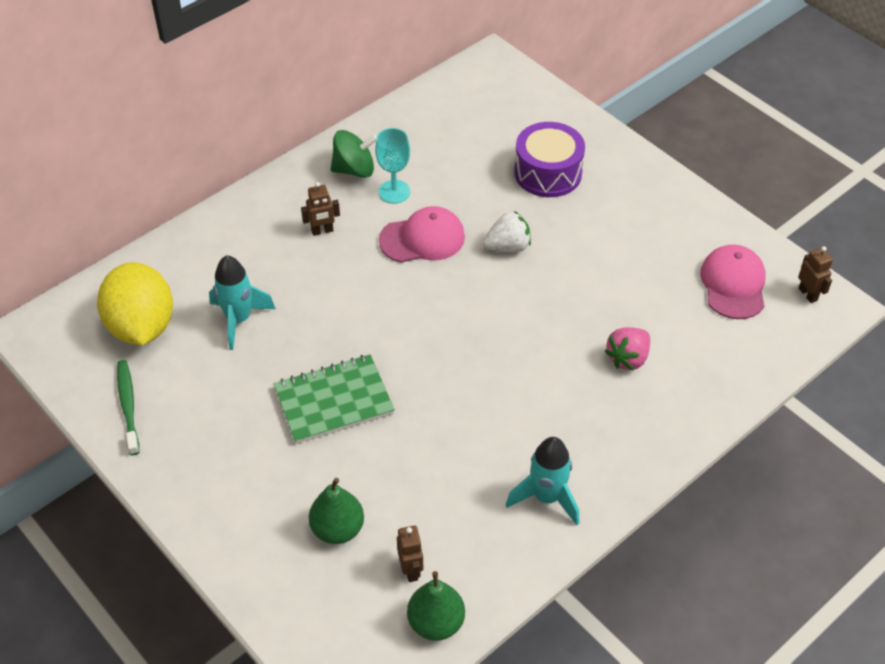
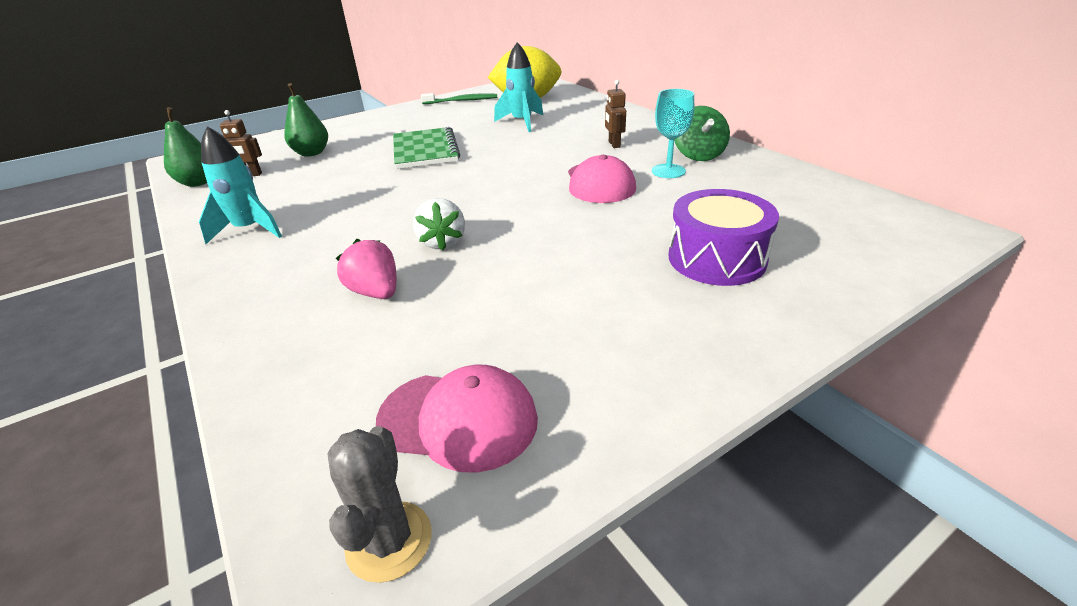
camera: 100 degrees right, 15 degrees down
(508, 247) = (581, 225): white strawberry -> white strawberry (442, 242)
(808, 294) = (389, 541): brown robot -> grey cactus

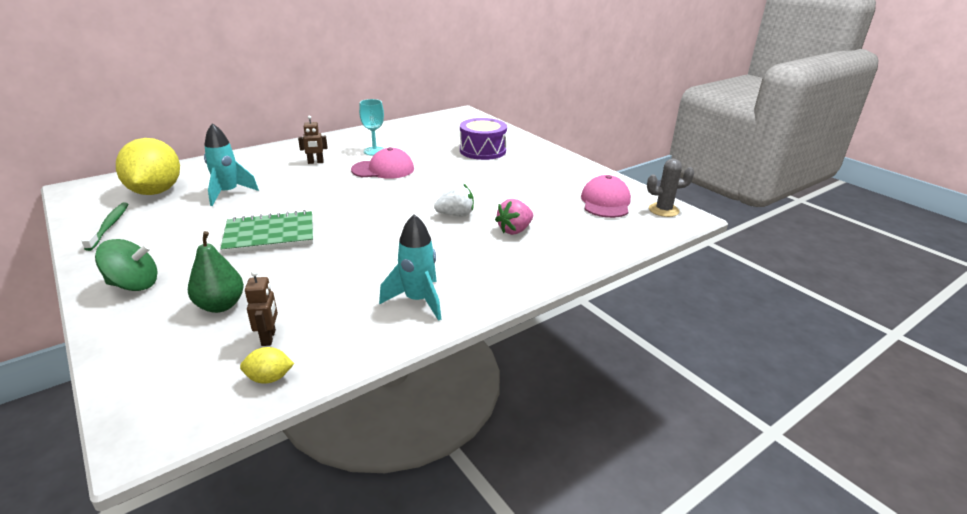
camera: 95 degrees left, 5 degrees down
(198, 182) = (269, 378): green pear -> yellow lemon
(698, 155) = (353, 142): green spinning top -> green spinning top (134, 285)

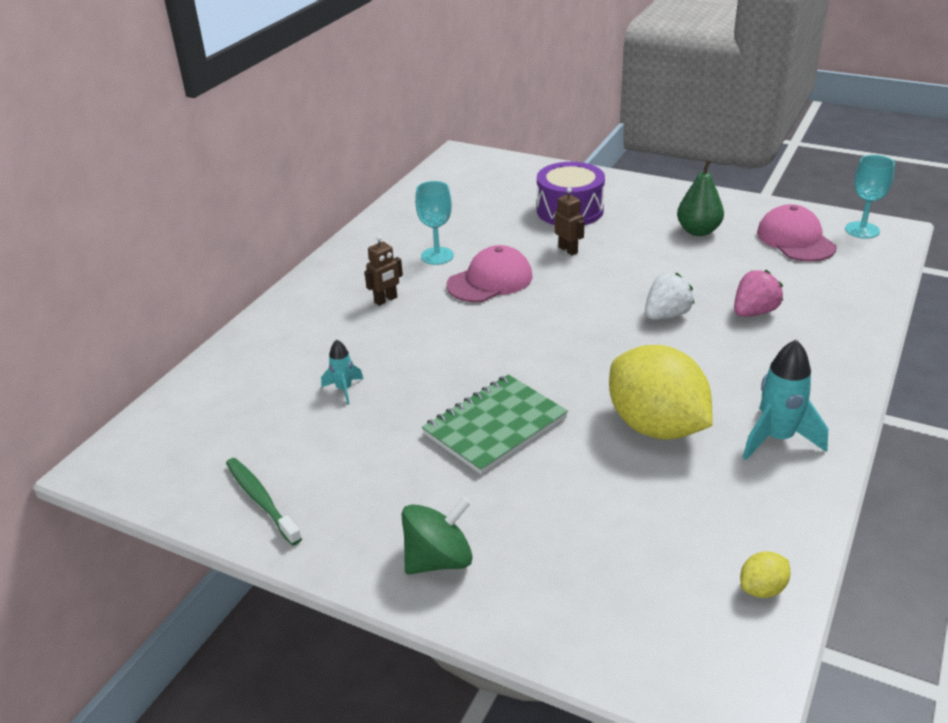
camera: 25 degrees left, 5 degrees up
(156, 191) = (236, 425): yellow lemon -> yellow lemon (656, 426)
(220, 305) = (584, 537): green pear -> green pear (698, 231)
(228, 193) = (344, 389): turquoise rocket -> turquoise rocket, size x0.56
(269, 338) = (694, 548): brown robot -> brown robot (568, 250)
(514, 230) = (754, 312): pink strawberry -> pink strawberry turned 150 degrees counterclockwise
(663, 210) = (862, 230): grey cactus -> turquoise goblet

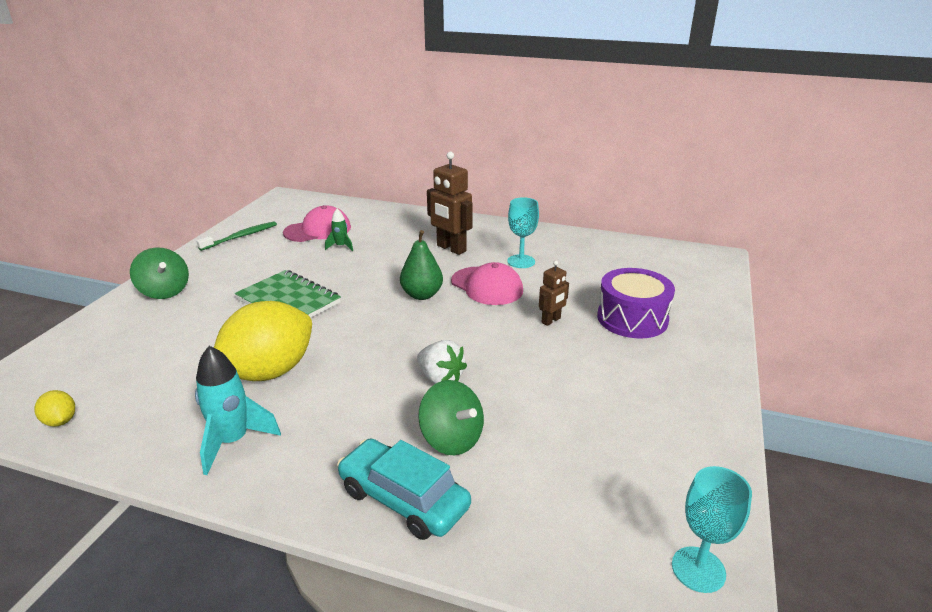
camera: 80 degrees right, 5 degrees down
(344, 389) = (341, 246): turquoise rocket -> green rocket
(386, 300) = (451, 248): brown robot -> brown robot, size x1.78
(698, 231) = (624, 403): green pear -> green pear (422, 295)
(754, 312) = (451, 439): pink strawberry -> green spinning top
(795, 240) = (636, 488): pink cap -> pink cap (318, 230)
(830, 337) = (403, 499): none -> turquoise car

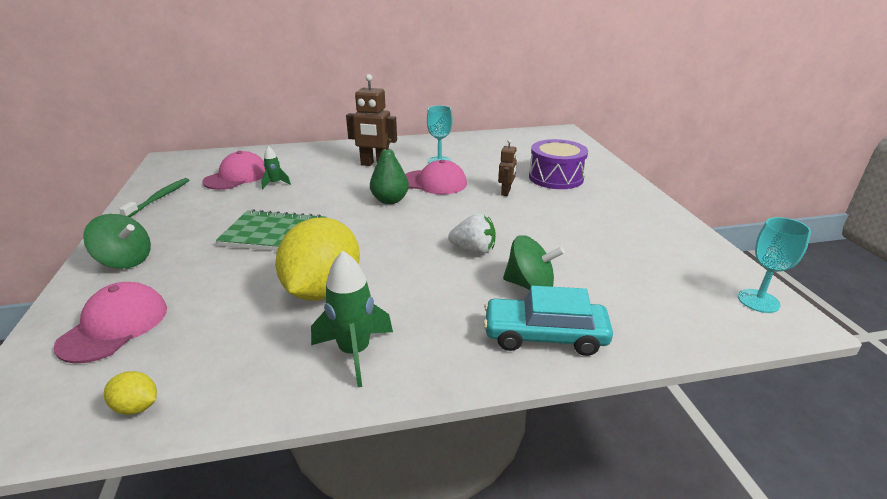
camera: 30 degrees left, 0 degrees up
(107, 348) = (114, 326): none -> pink cap
(233, 441) = (354, 352): turquoise rocket -> green rocket

